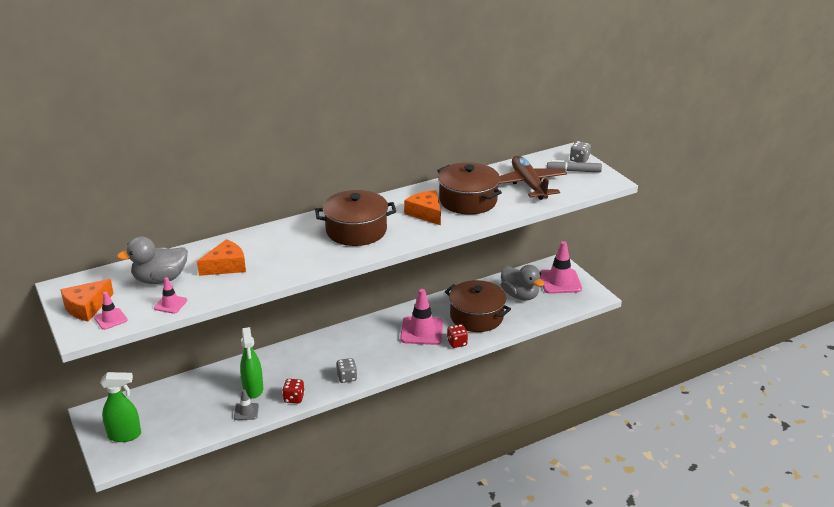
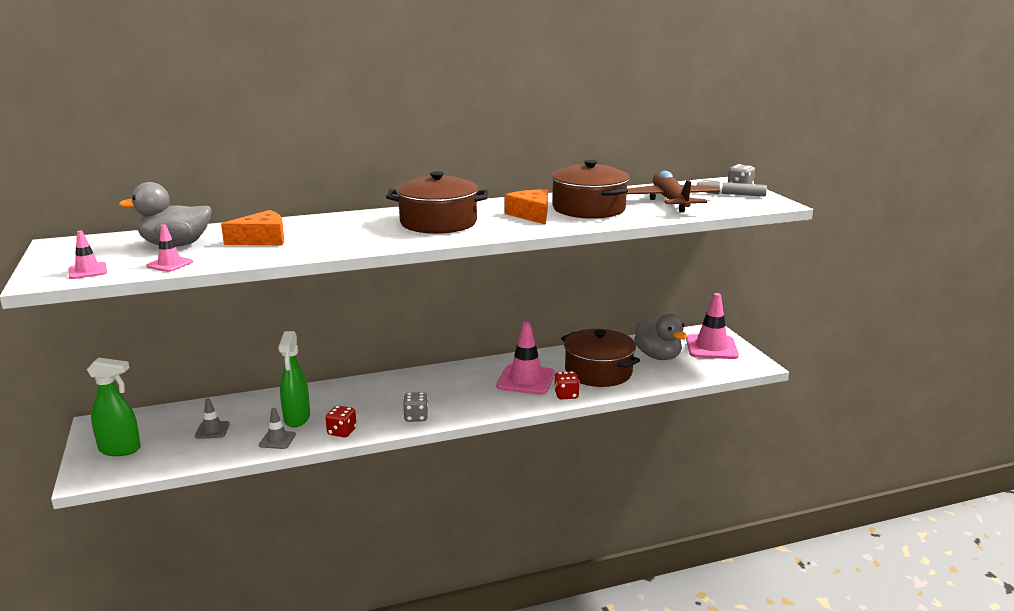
camera: 10 degrees right, 10 degrees down
(86, 307) = (70, 260): orange cheese -> none
(190, 408) = (212, 430): none -> grey traffic cone

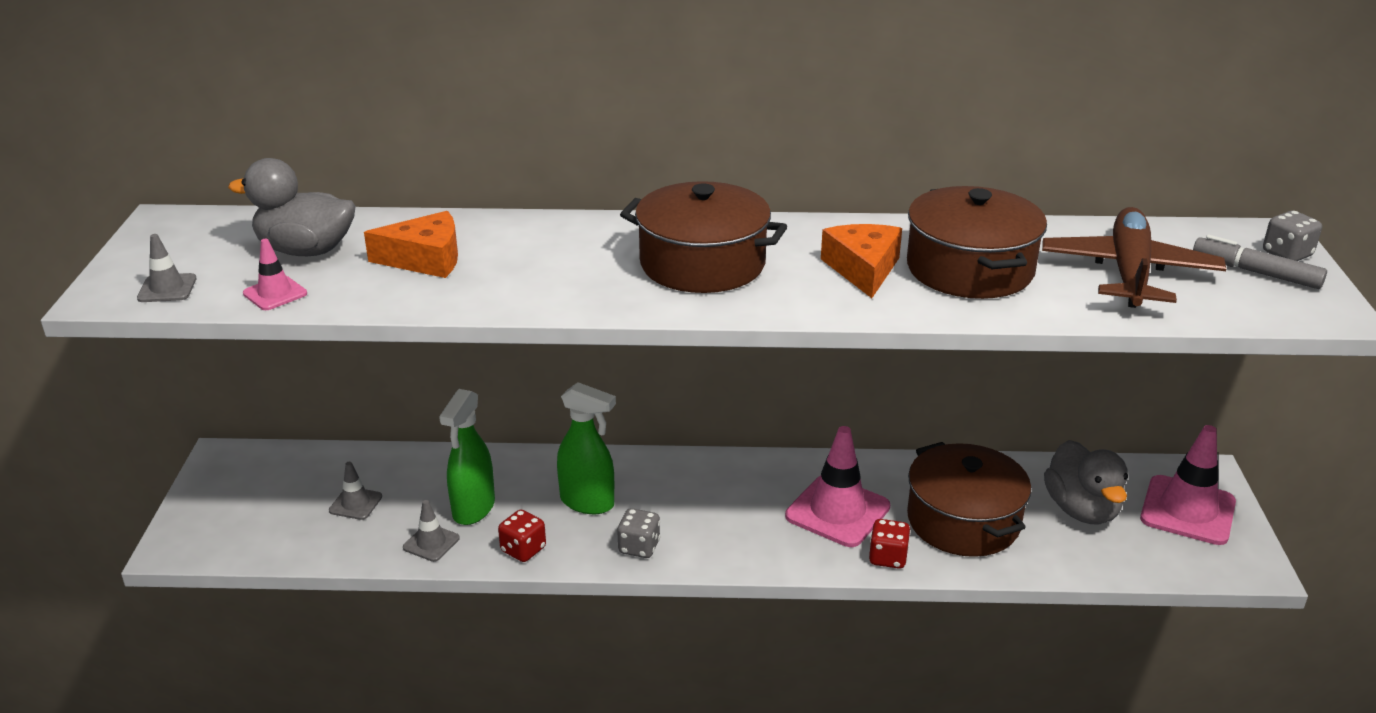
camera: 20 degrees right, 10 degrees up
(88, 271) = (167, 288): pink traffic cone -> grey traffic cone
(120, 449) = (231, 510): green spray bottle -> green spray bottle (588, 502)

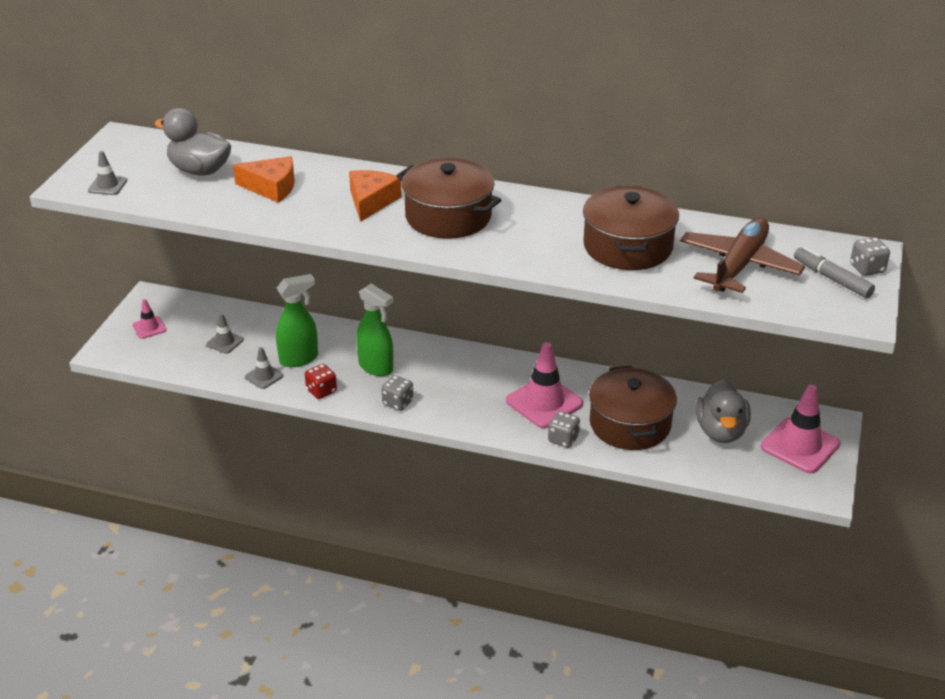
camera: 15 degrees right, 5 degrees up
(275, 293) = (170, 198): pink traffic cone -> pink traffic cone (149, 328)
(473, 509) = (299, 359): green spray bottle -> green spray bottle turned 150 degrees counterclockwise
(863, 269) = (554, 236): orange cheese -> orange cheese (371, 201)
(887, 558) = (563, 439): red dice -> grey dice

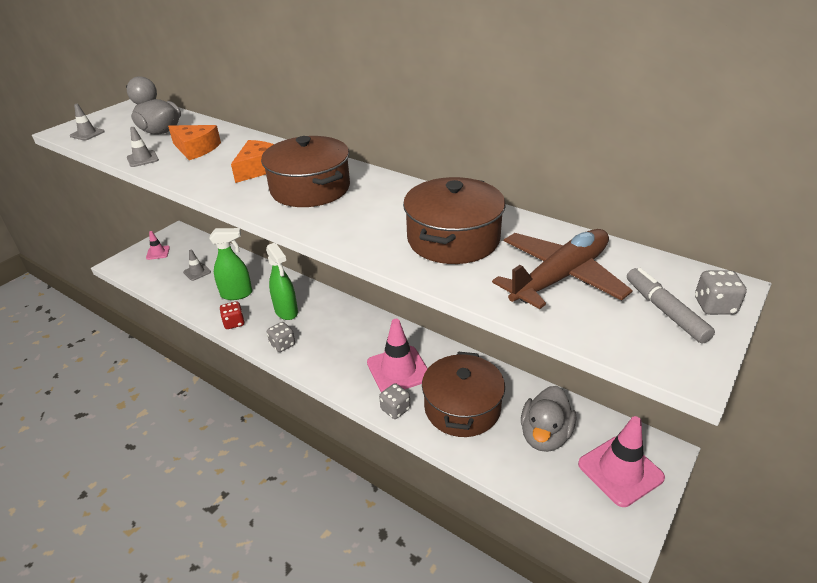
camera: 20 degrees right, 0 degrees up
(264, 376) = (203, 303): grey traffic cone -> grey traffic cone (142, 159)

